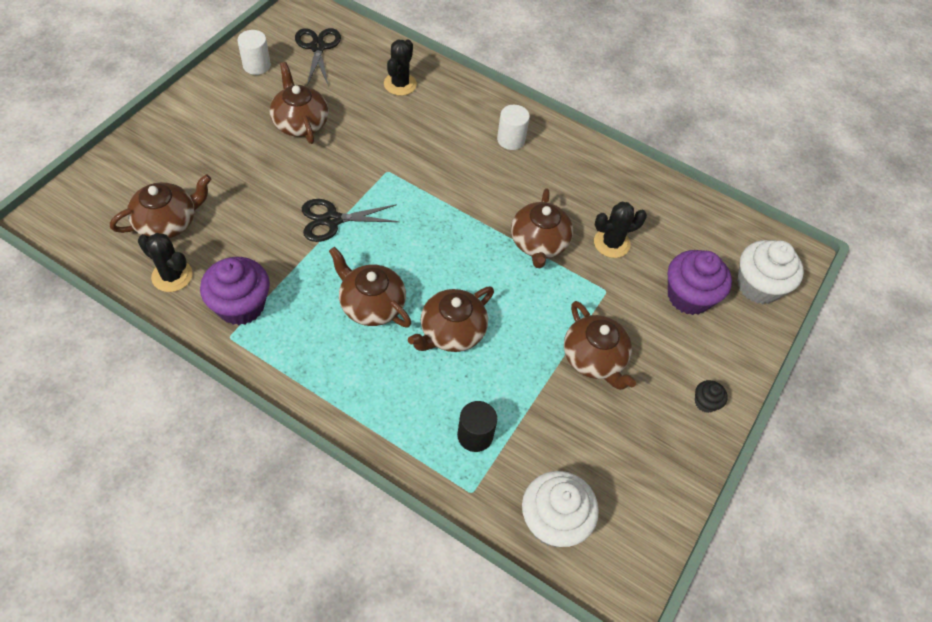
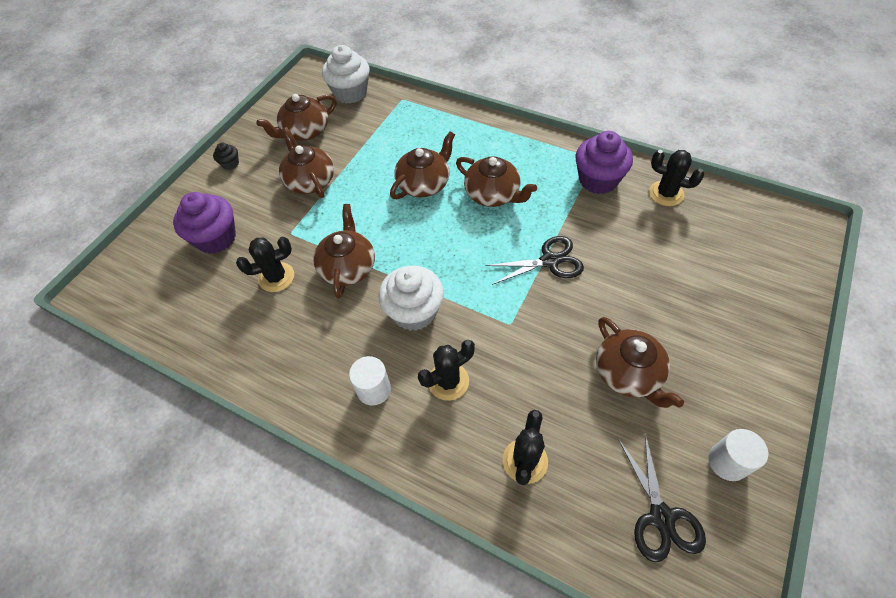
camera: 175 degrees left, 0 degrees up
(168, 222) = (700, 237): brown teapot -> brown teapot (305, 131)
(449, 137) = (448, 381): none -> black cactus
(475, 435) = (401, 125): black cylinder -> none
(758, 286) = (147, 256): white cupcake -> white cupcake (414, 312)

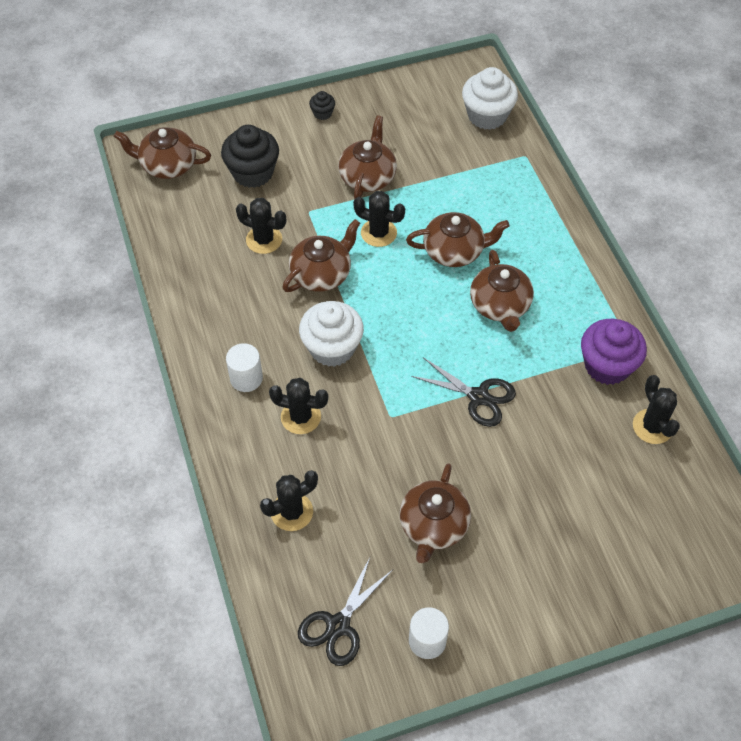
camera: 40 degrees right, 0 degrees up
(216, 238) = (253, 173): purple cupcake -> black cupcake
(305, 131) = (409, 126): brown teapot -> brown teapot (167, 165)
(359, 210) = (378, 233): none -> black cactus

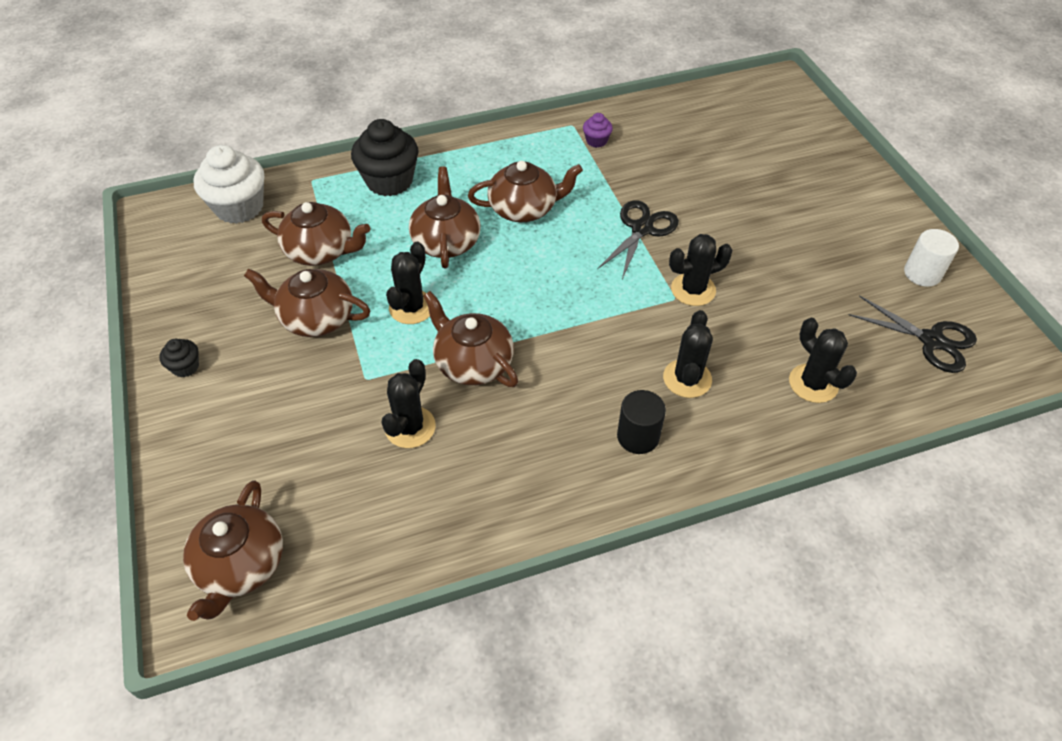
camera: 90 degrees left, 5 degrees down
(246, 378) = (638, 436): white cylinder -> black cylinder
(253, 173) = (282, 446): black cupcake -> black cupcake (389, 181)
(332, 348) = (586, 350): white cupcake -> none
(433, 526) = (799, 267): brown teapot -> brown teapot (321, 251)
(607, 366) = (596, 141): purple cupcake -> purple cupcake, size x0.47
(652, 426) = (661, 119): black cactus -> black cactus (693, 290)

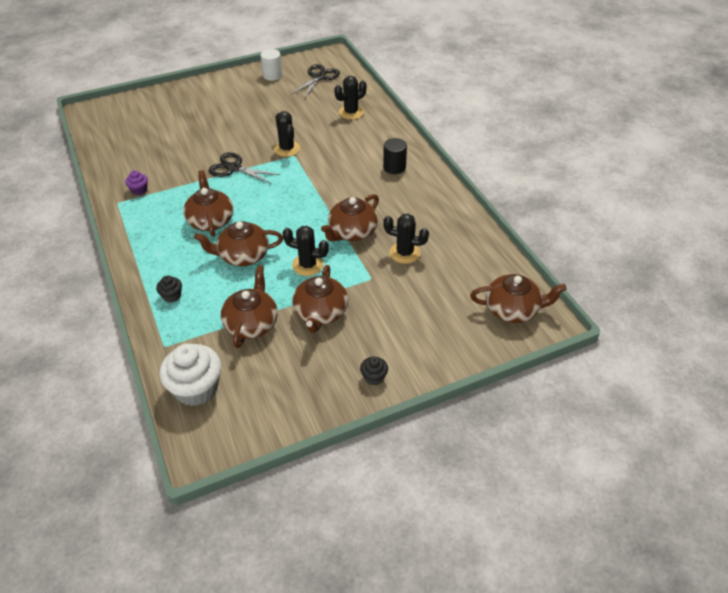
camera: 95 degrees left, 5 degrees down
(389, 181) = (172, 296): black cupcake -> black cupcake, size x0.47
(687, 378) = (353, 151): black cactus -> none

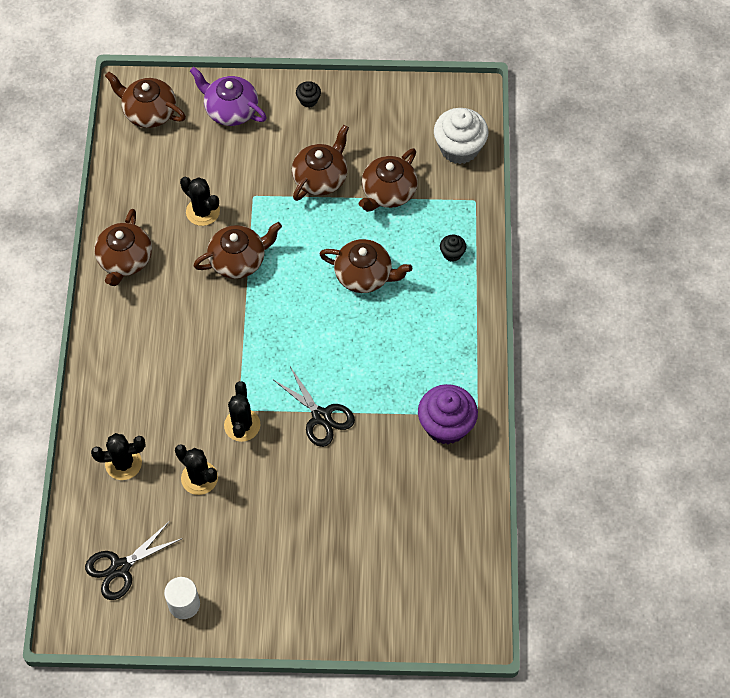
camera: 155 degrees left, 15 degrees up
(139, 190) = (446, 425): purple cupcake -> purple cupcake, size x2.11
(210, 220) = (380, 340): brown teapot -> brown teapot (125, 260)
(307, 265) = (305, 236): black cactus -> black cactus (199, 478)
(394, 167) = (134, 336): black cylinder -> none
(442, 339) = (230, 110): none -> purple teapot

